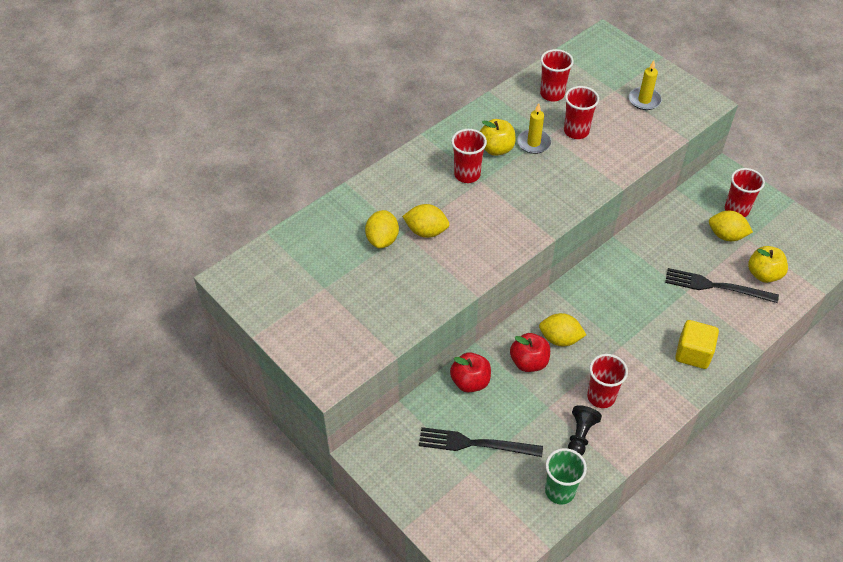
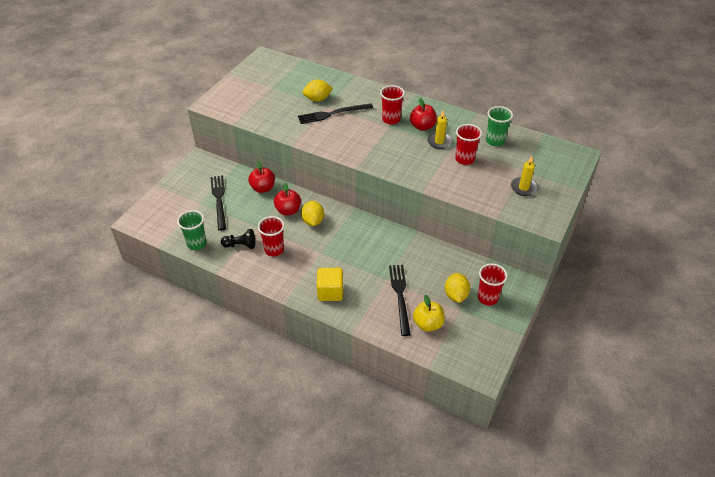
camera: 70 degrees right, 5 degrees down
(426, 231) = (333, 114): yellow lemon -> black fork
(496, 149) = (422, 126): yellow apple -> red apple
(552, 94) = (495, 141): red cup -> green cup

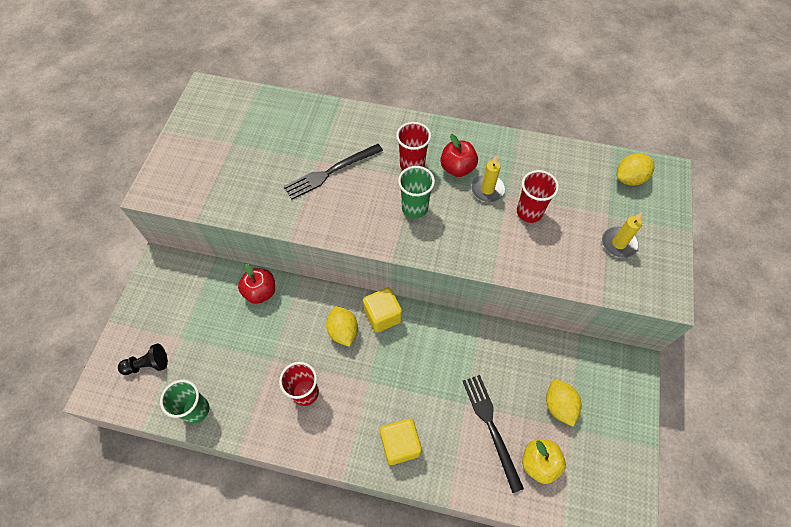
camera: 15 degrees left, 15 degrees up
(219, 200) = (206, 327): black fork -> none
(240, 245) = (257, 397): black pawn -> black pawn (148, 364)
(288, 210) = (305, 321): red apple -> none
(317, 99) = (302, 150): yellow lemon -> yellow lemon (629, 178)
(344, 218) = (382, 316): none -> yellow cube
(487, 298) = (598, 399): red cup -> none
(495, 141) = (557, 172): green cup -> green cup (414, 208)

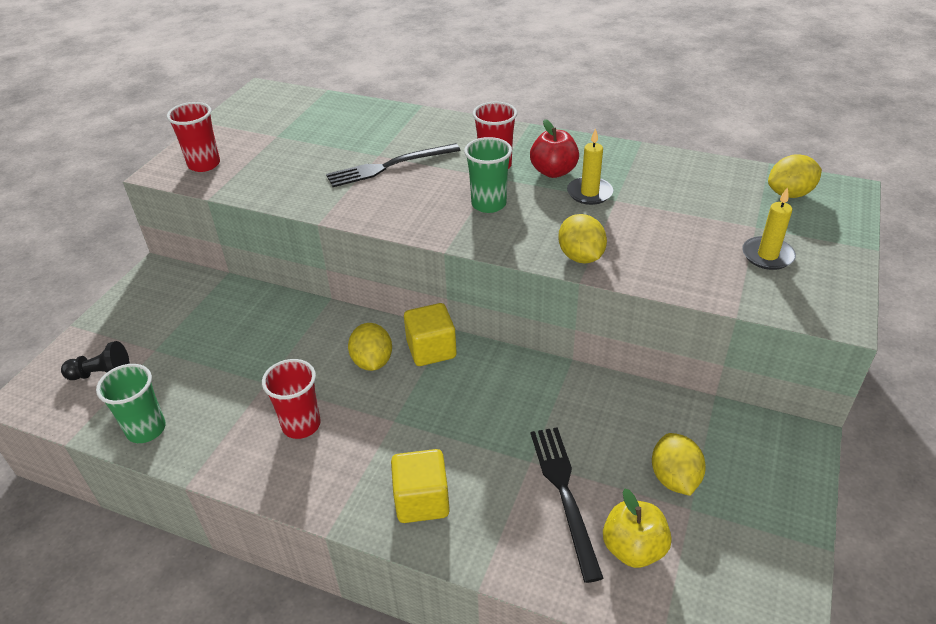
camera: 10 degrees right, 20 degrees down
(260, 292) = (274, 311): red apple -> none
(490, 257) = (580, 257): none -> yellow lemon
(529, 212) = (643, 217): red cup -> red cup (204, 164)

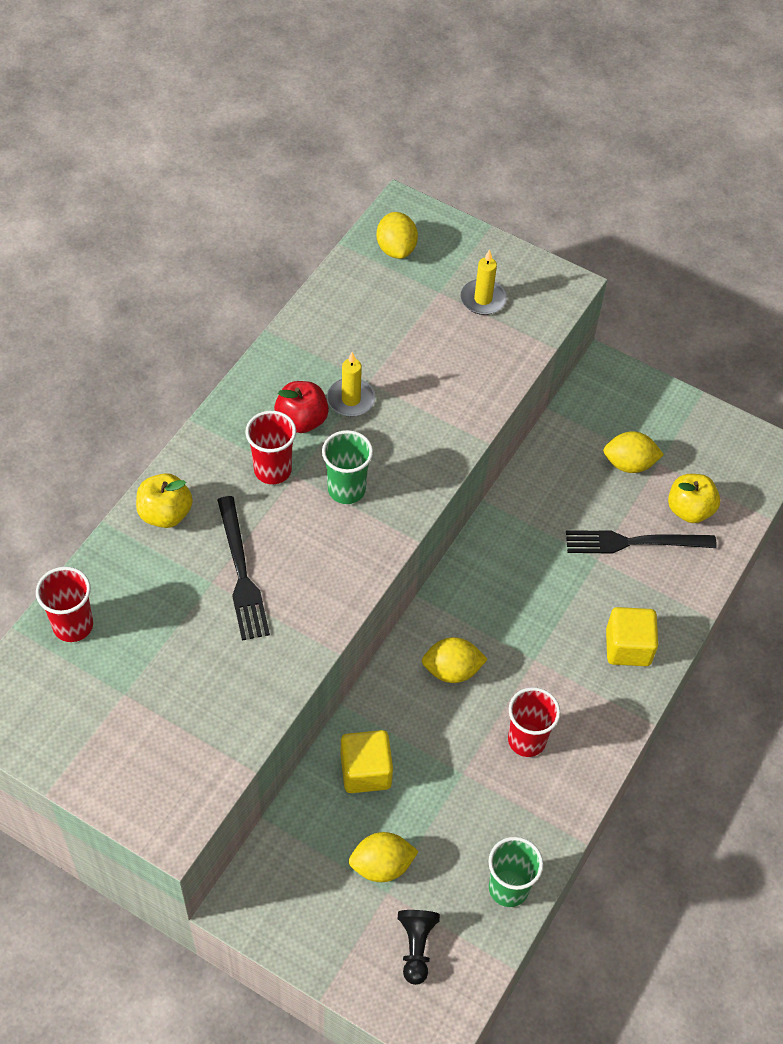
camera: 85 degrees left, 15 degrees up
(204, 164) = (171, 780): red cup -> red cup (73, 625)
(431, 349) = (445, 615): yellow cube -> yellow cube (365, 771)
(436, 127) = (165, 514): none -> yellow apple
(580, 257) = (453, 433): yellow lemon -> yellow lemon (382, 865)

